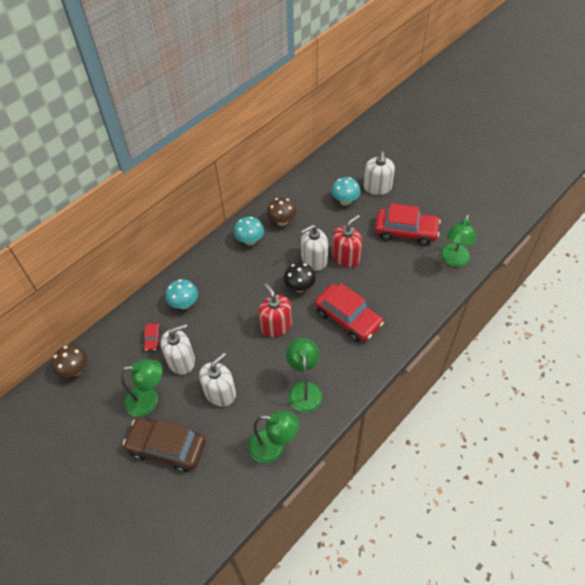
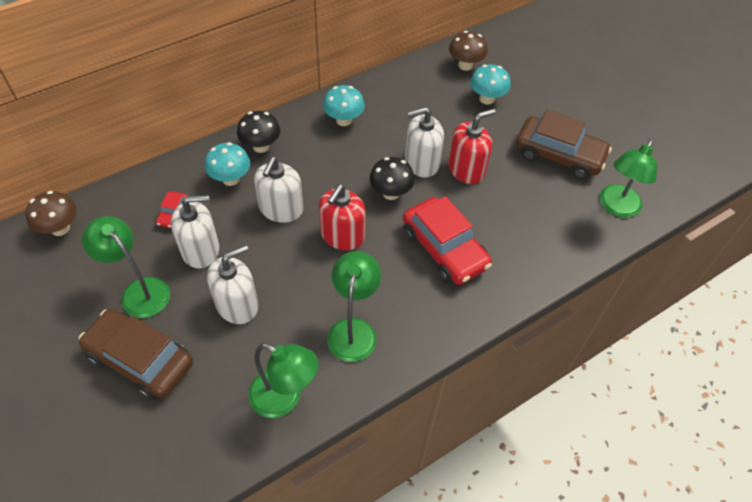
camera: 10 degrees right, 0 degrees up
(149, 400) = (139, 291): green lamp -> green lamp turned 150 degrees counterclockwise
(197, 274) = (261, 146): none -> black mushroom
(276, 326) = (342, 235): red soap dispenser -> red soap dispenser turned 135 degrees counterclockwise
(282, 221) = (394, 105): brown mushroom -> brown mushroom (465, 65)
(377, 187) = (536, 91): white soap dispenser -> white soap dispenser (281, 209)
(406, 231) = (559, 155): red car -> brown car

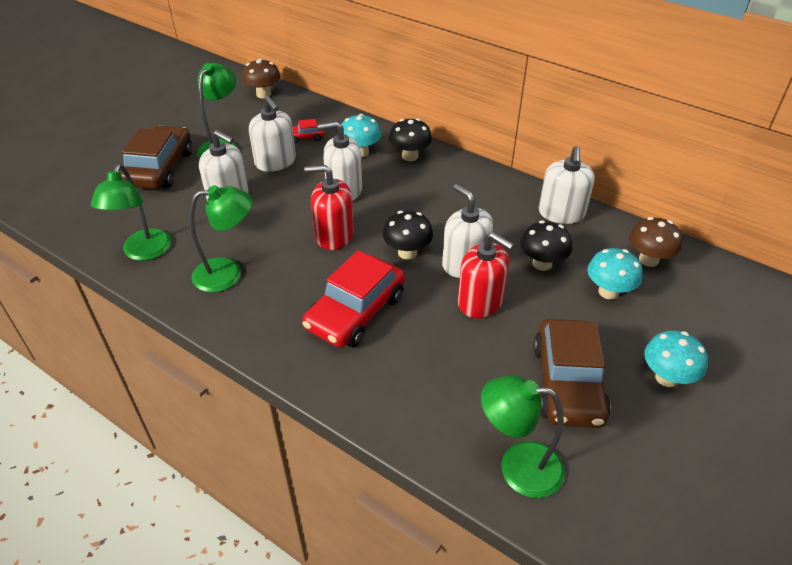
camera: 70 degrees right, 10 degrees down
(344, 120) = (482, 194): turquoise mushroom -> turquoise mushroom (666, 377)
(393, 85) = (561, 213): none -> white soap dispenser
(443, 120) = (542, 263): none -> black mushroom

